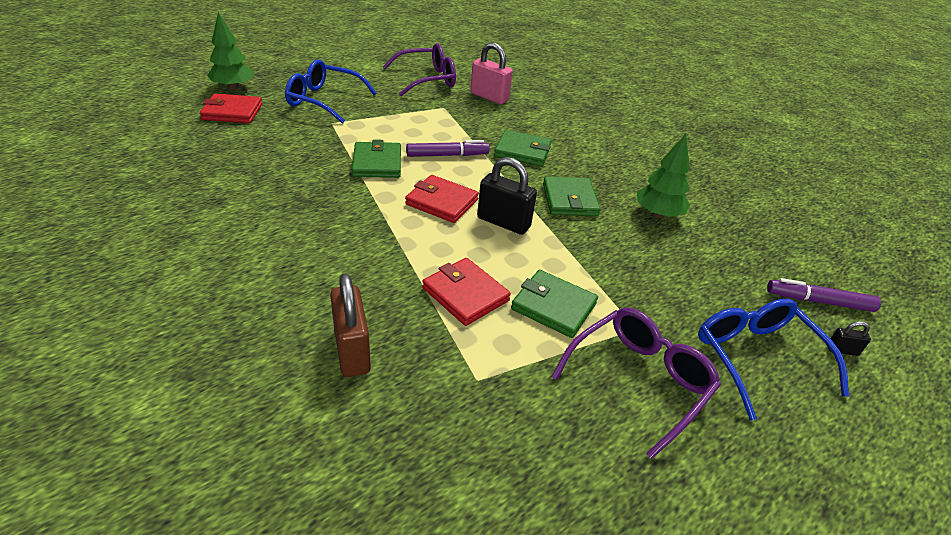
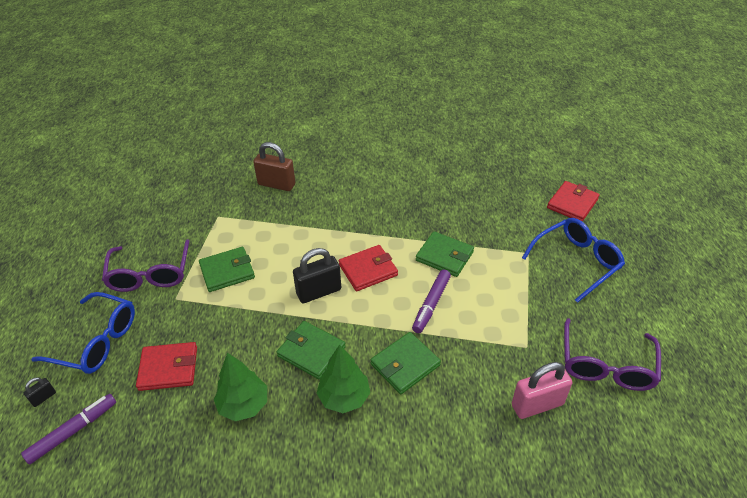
camera: 130 degrees right, 5 degrees up
(233, 87) = (623, 214): green tree -> green tree (344, 397)
(465, 294) = (273, 239): red wallet -> red wallet (168, 368)

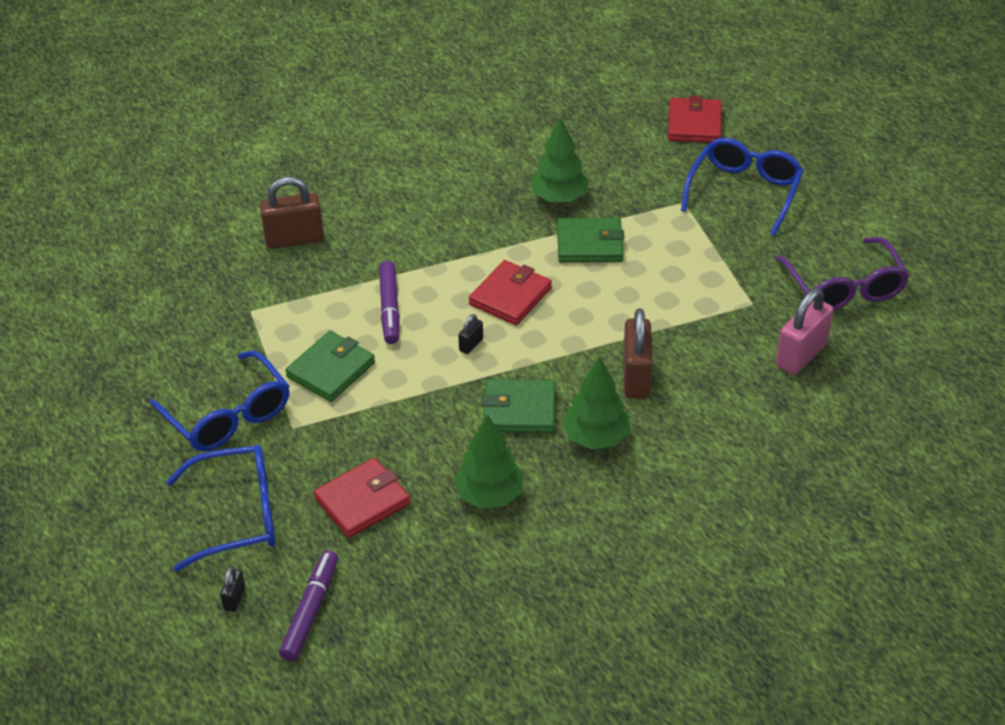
camera: 30 degrees left, 0 degrees up
(150, 274) = (228, 415): purple glasses -> blue glasses
(319, 292) = (471, 345): black padlock -> black padlock, size x0.47
(405, 365) = (636, 377): green wallet -> brown padlock
(431, 304) = (616, 303): purple marker -> purple marker (390, 308)
(448, 218) = (559, 198): none -> green tree

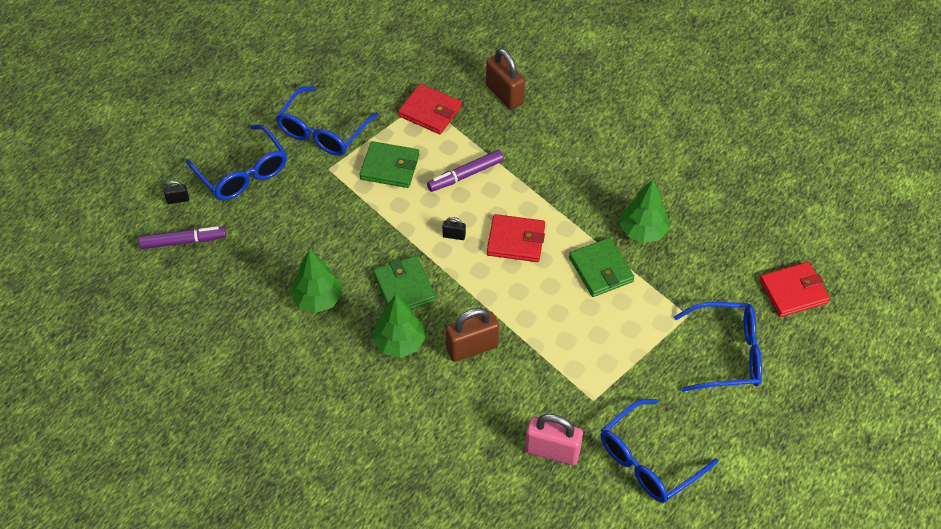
camera: 65 degrees right, 10 degrees up
(362, 501) = (282, 231): red wallet -> red wallet (430, 111)
(844, 287) = (649, 460): purple glasses -> blue glasses

